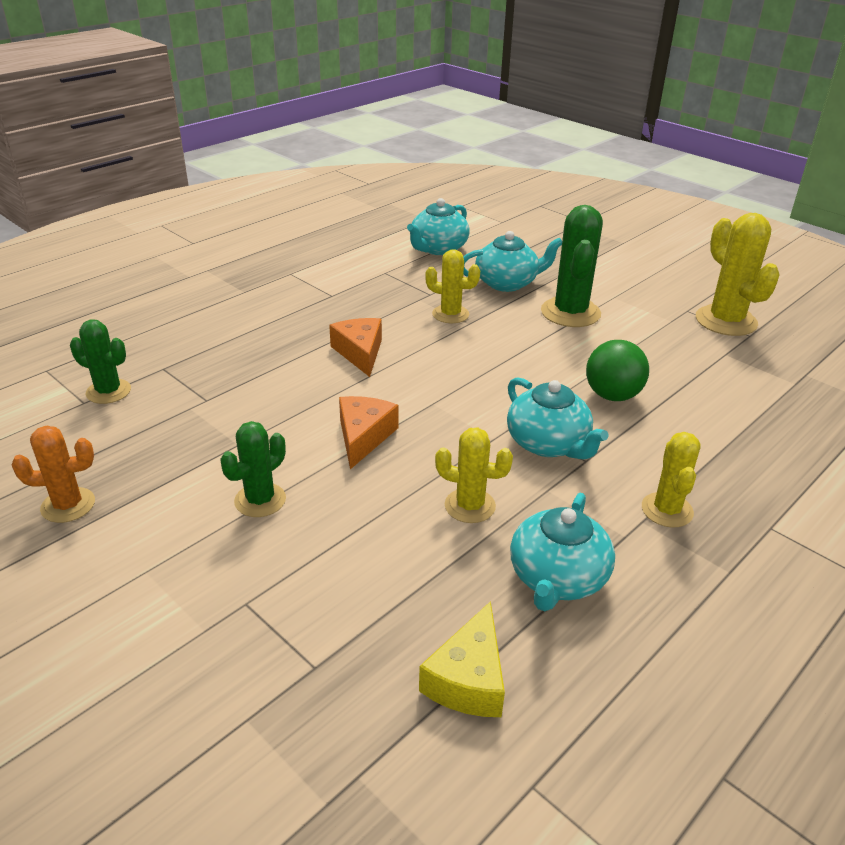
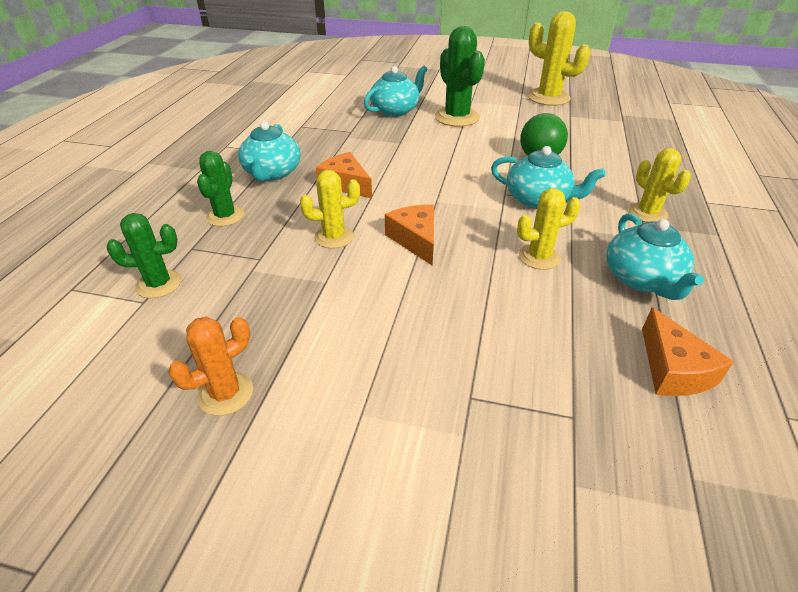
camera: 30 degrees left, 5 degrees up
(260, 500) = (391, 315): green cactus -> green cactus (225, 216)
(438, 248) = (322, 101): turquoise teapot -> turquoise teapot (272, 173)
(450, 314) = (381, 140): yellow cactus -> yellow cactus (334, 237)
(468, 679) = (673, 369): yellow cheese -> orange cheese

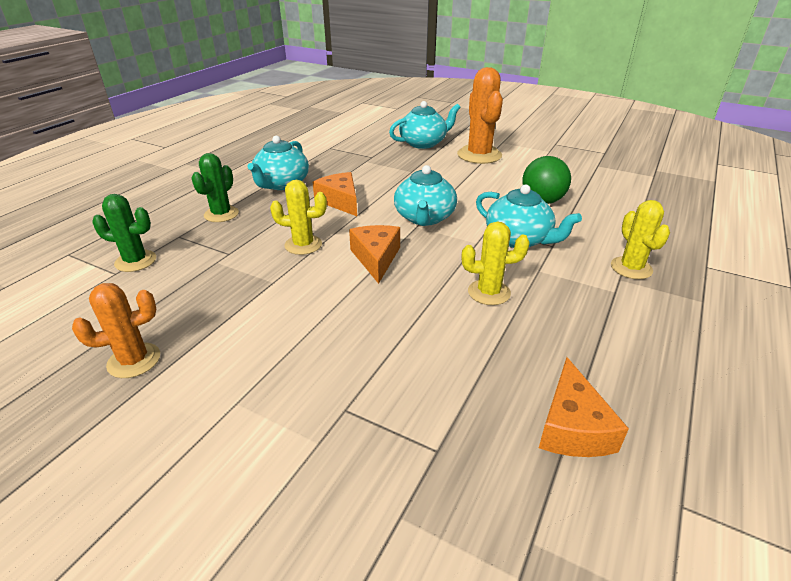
camera: 15 degrees right, 5 degrees down
(457, 117) = (479, 155): green cactus -> orange cactus
(548, 98) = (584, 146): yellow cactus -> none
(642, 279) = (588, 331): turquoise teapot -> turquoise teapot (424, 218)

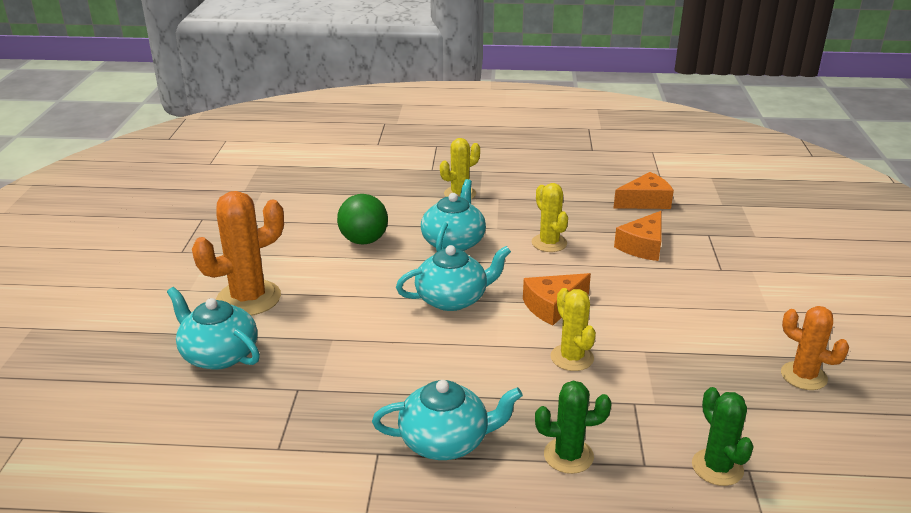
camera: 115 degrees left, 5 degrees down
(340, 201) = (458, 368): orange cheese -> orange cheese (643, 246)

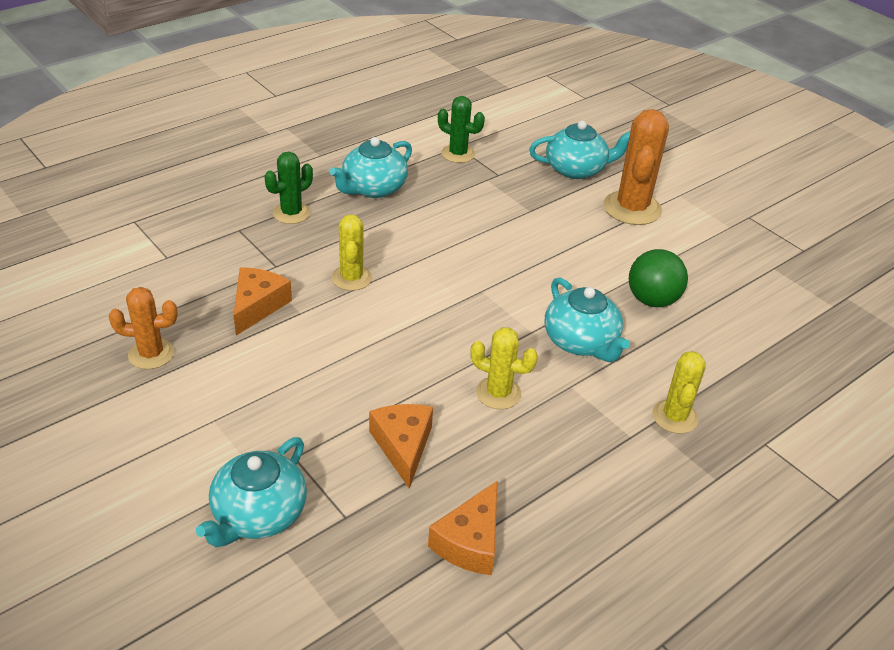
camera: 135 degrees right, 10 degrees up
(453, 299) = (498, 282): turquoise teapot -> turquoise teapot (258, 515)
(553, 306) = (413, 317): orange cheese -> orange cheese (257, 306)
(572, 358) = (351, 278): yellow cactus -> yellow cactus turned 60 degrees clockwise
(717, 467) = (189, 248): green cactus -> green cactus (458, 154)

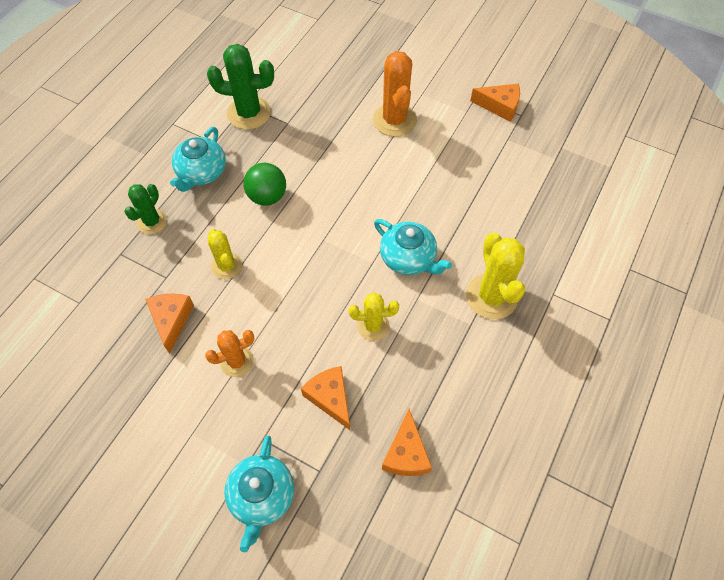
camera: 20 degrees left, 20 degrees up
(151, 354) = (116, 397): orange cactus -> orange cactus (237, 361)
(458, 154) = (249, 113): green cactus -> green cactus, size x1.62
(576, 169) = (341, 96): turquoise teapot -> none
(652, 300) = (440, 201): green ball -> green ball (267, 196)
(675, 417) = (491, 296): yellow cactus -> yellow cactus, size x1.62
(778, 234) = (499, 106): none -> orange cheese

